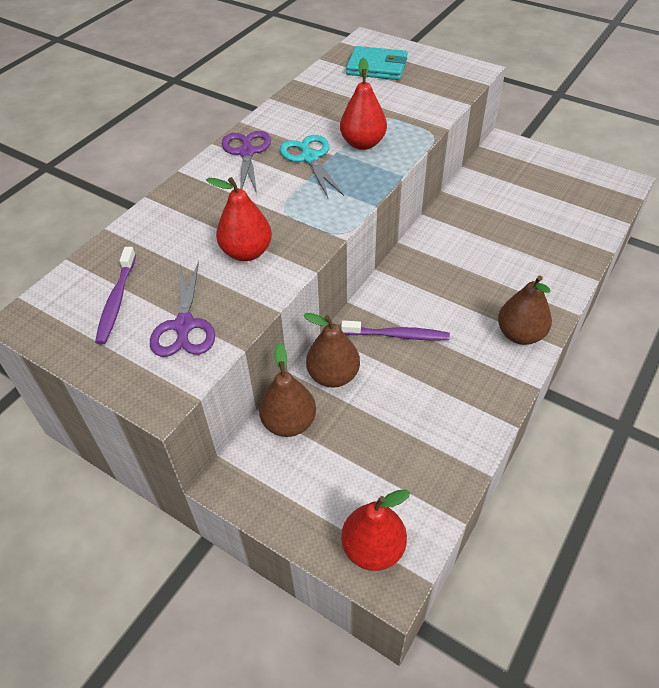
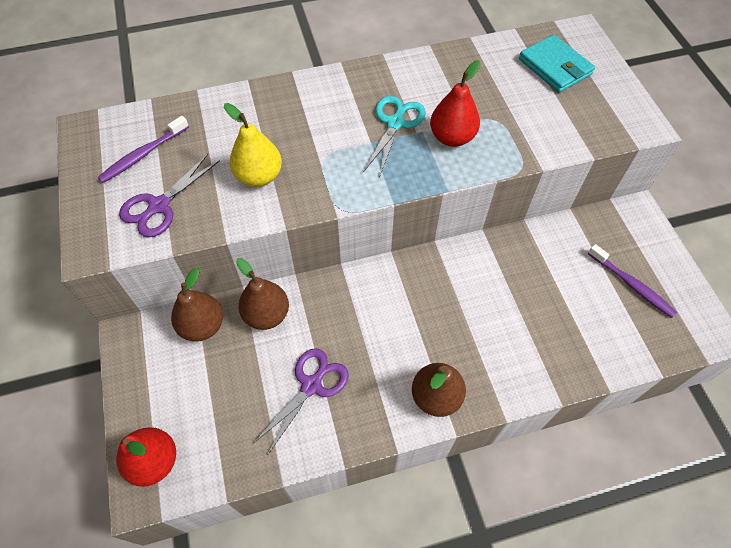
camera: 40 degrees right, 10 degrees up
(246, 252) = (259, 176): red pear -> yellow pear
(247, 152) = (355, 87): purple scissors -> purple scissors (311, 385)
(398, 335) = (344, 320): purple toothbrush -> purple toothbrush (632, 285)

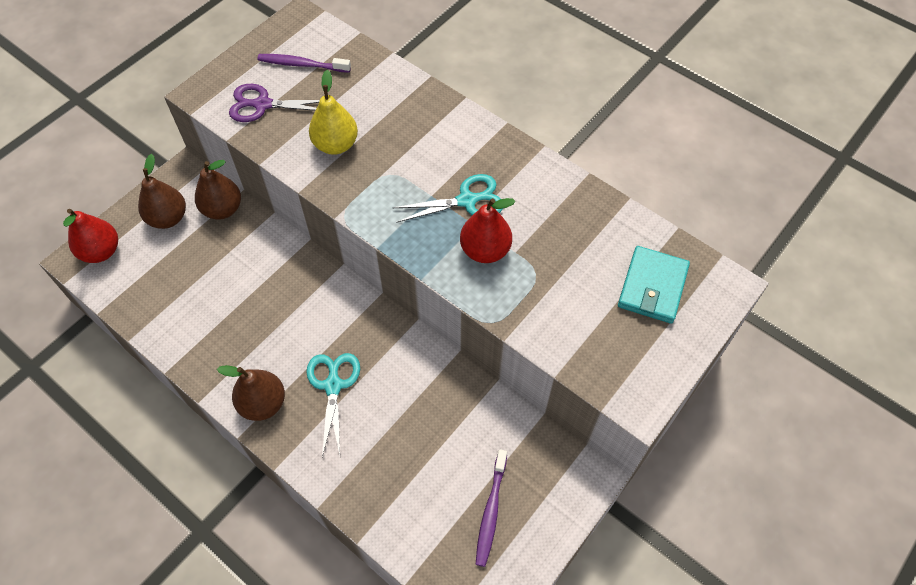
camera: 55 degrees right, 0 degrees up
(267, 315) = (260, 243): brown pear -> brown pear (168, 218)
(311, 385) = (218, 310): purple scissors -> none
(455, 333) = (333, 385): none -> turquoise scissors

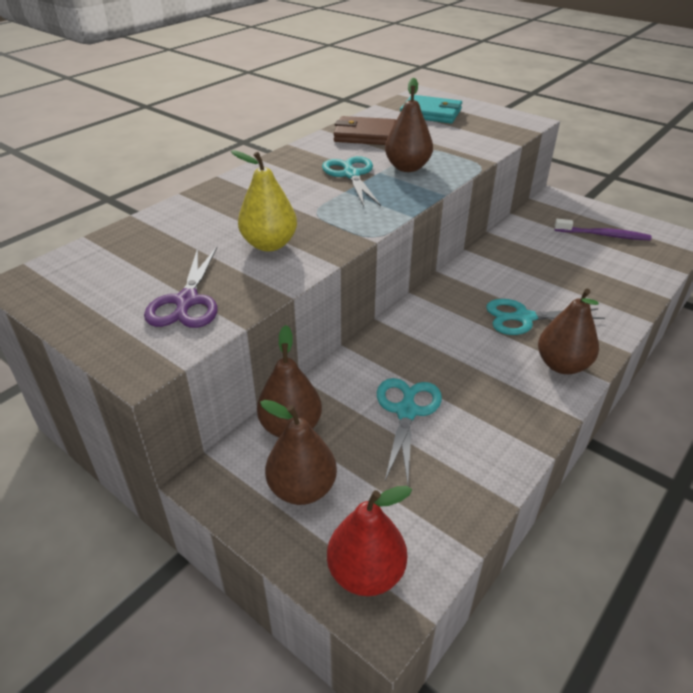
camera: 90 degrees left, 20 degrees down
(226, 280) = (406, 412): none -> turquoise scissors
(302, 64) = (122, 274): purple toothbrush -> none
(485, 250) = (407, 167): red pear -> brown pear
(572, 214) = (365, 135): none -> brown wallet

